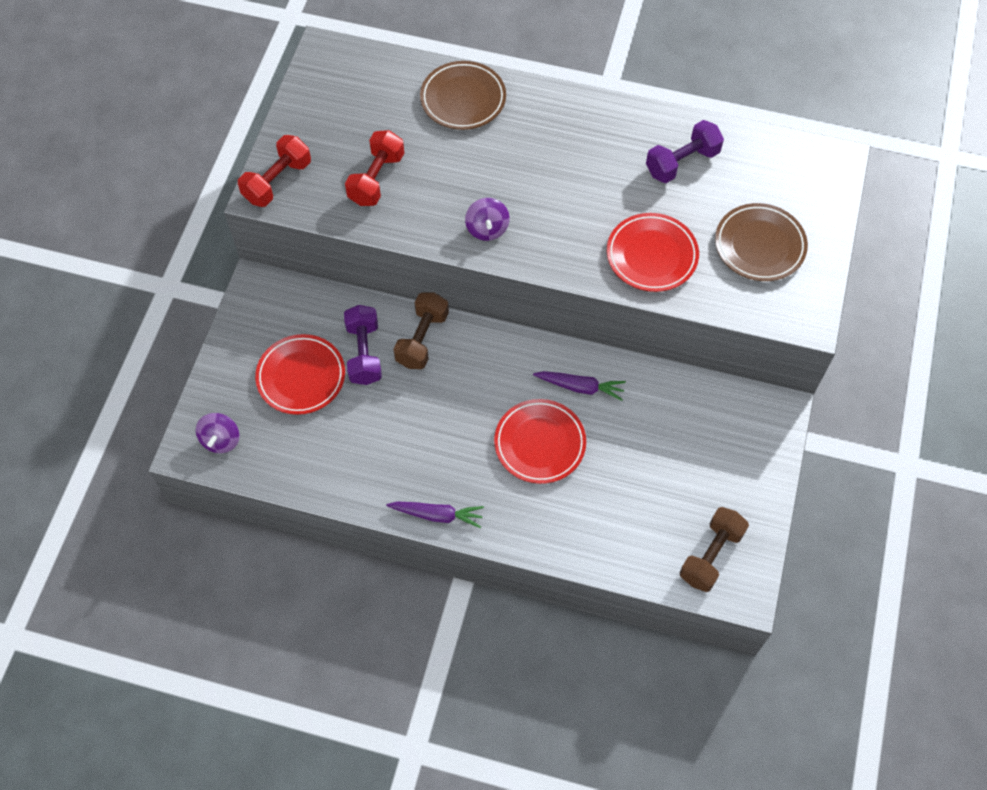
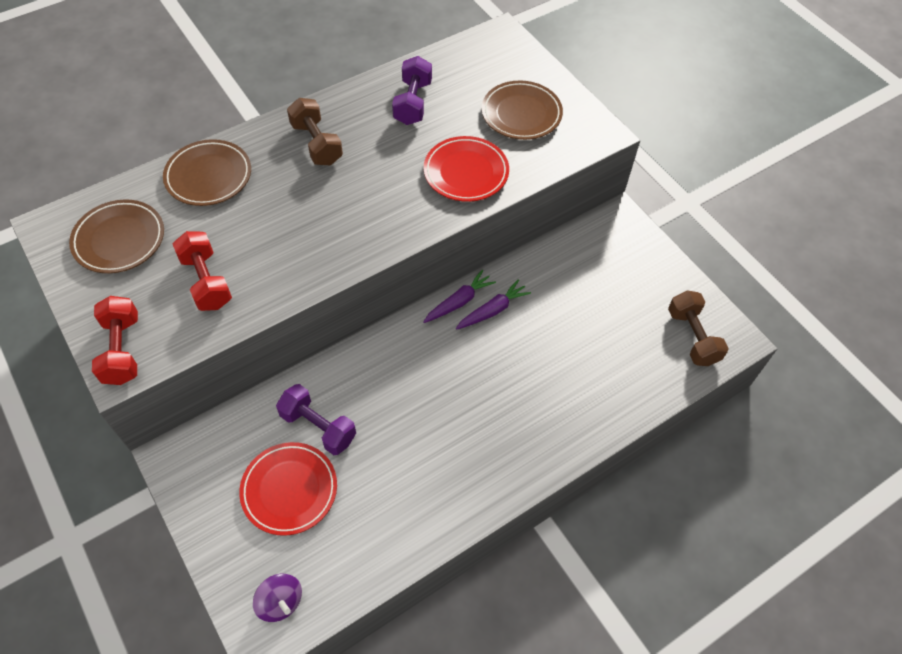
camera: 50 degrees left, 5 degrees down
(355, 99) = (119, 240): none -> brown plate
(422, 339) = (349, 378): brown dumbbell -> brown dumbbell (316, 144)
(437, 515) = (506, 485): purple carrot -> purple carrot (459, 302)
(487, 229) = (335, 246): purple spinning top -> none
(540, 443) = (512, 370): red plate -> none

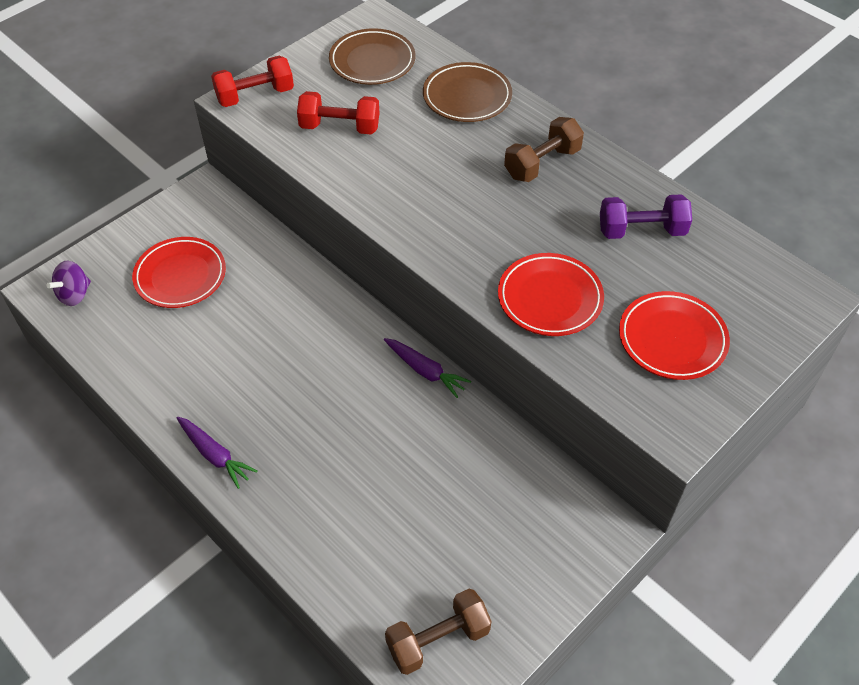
camera: 80 degrees right, 5 degrees down
(206, 281) = (340, 127): red dumbbell -> red dumbbell turned 45 degrees clockwise
(318, 427) = (248, 282): purple dumbbell -> none
(493, 310) = (422, 405): purple carrot -> purple carrot (215, 455)
(521, 114) = (672, 339): brown plate -> red plate

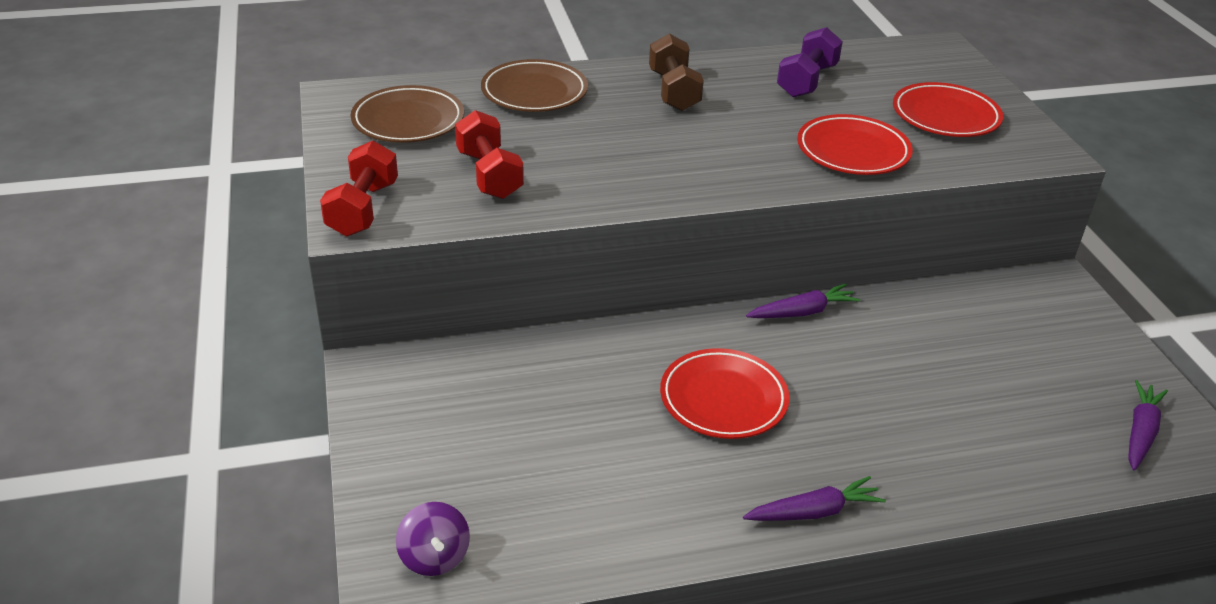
camera: 60 degrees left, 15 degrees down
(180, 276) = (499, 442): red plate -> red plate (723, 399)
(340, 127) = (489, 175): red dumbbell -> red dumbbell turned 60 degrees counterclockwise
(438, 639) = (1140, 432): brown dumbbell -> purple carrot

